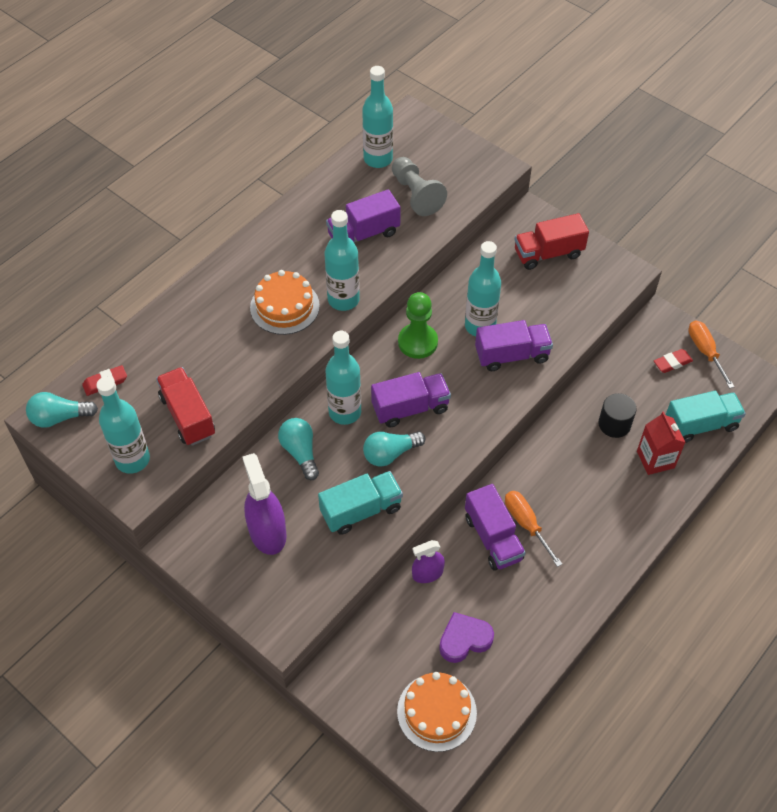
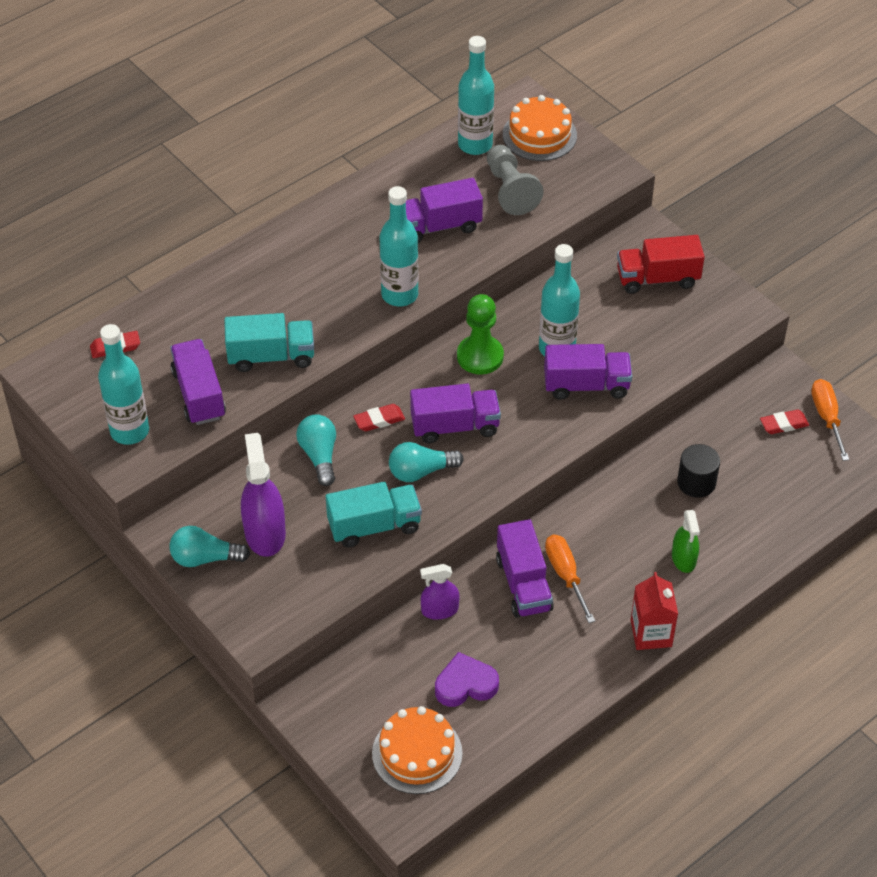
camera: 10 degrees right, 5 degrees down
(60, 417) = (59, 377): turquoise light bulb -> turquoise light bulb (205, 558)
(188, 416) = (199, 394): red truck -> purple truck
(284, 306) = (331, 293): orange cake -> orange cake (539, 135)
(345, 412) = (379, 420): turquoise bottle -> red eraser
(620, 494) = (683, 559): none -> green spray bottle
(655, 459) = (735, 527): red carton -> red carton (651, 633)
(700, 425) = (799, 497): turquoise truck -> turquoise truck (271, 356)

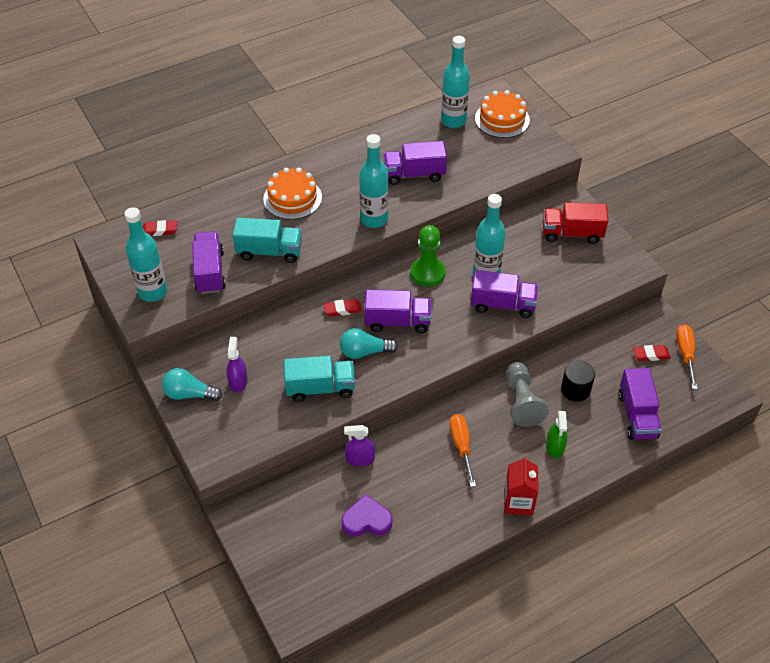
camera: 10 degrees right, 0 degrees up
(265, 533) = (238, 381): purple spray bottle -> purple spray bottle, size x0.60
(319, 456) = (292, 330): turquoise light bulb -> none
(417, 753) = (317, 569): orange cake -> orange cake (292, 198)
(510, 190) = (472, 155): grey pawn -> grey pawn (522, 402)
(523, 584) = (428, 448): purple truck -> purple truck (637, 415)

